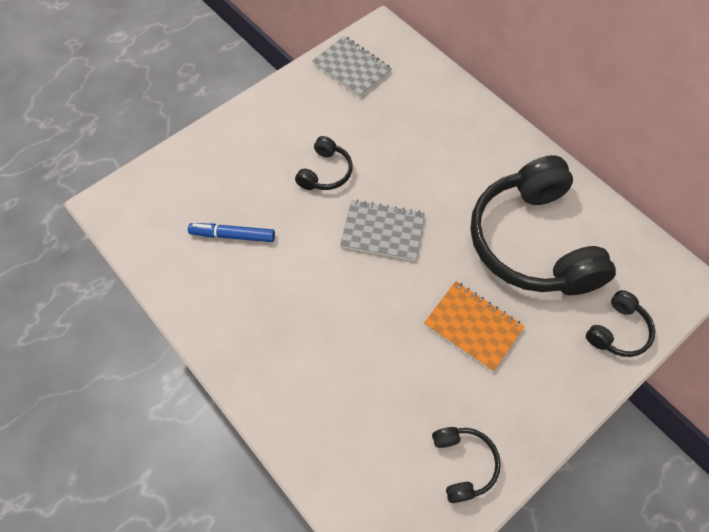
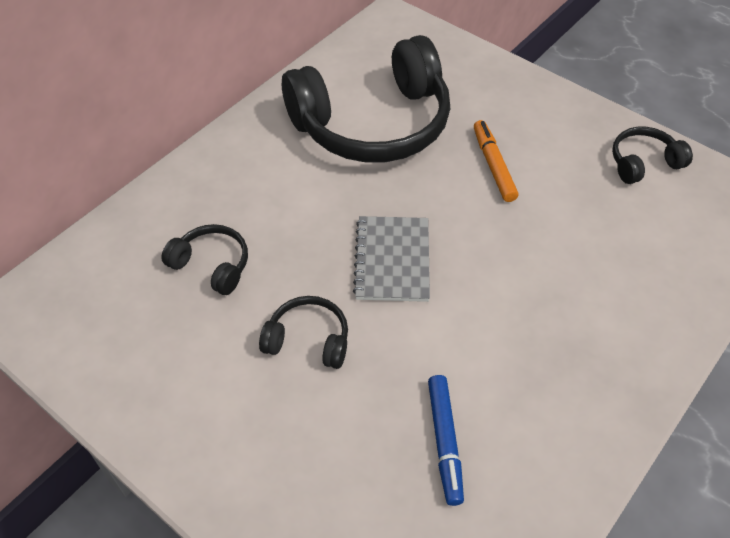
camera: 100 degrees left, 10 degrees down
(352, 68) = (97, 338): grey notebook -> none
(473, 326) = (493, 165): orange notebook -> orange marker
(617, 331) = (459, 62): black headphones -> black headphones (212, 265)

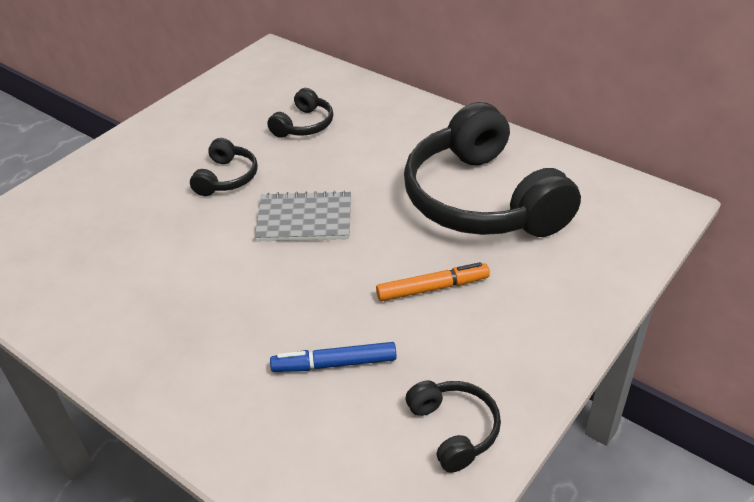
camera: 90 degrees right, 10 degrees down
(444, 442) = (119, 253): blue marker -> blue marker (334, 364)

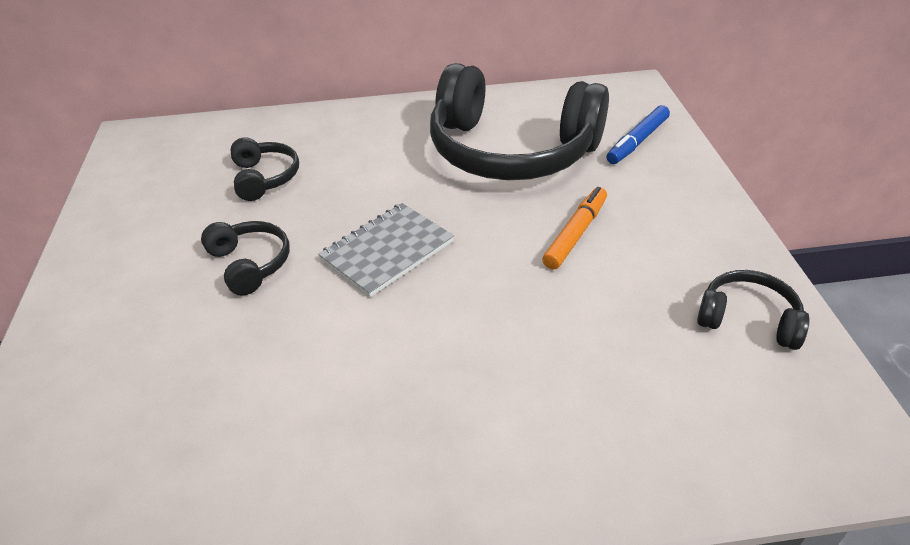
camera: 45 degrees left, 0 degrees up
(334, 364) = (595, 343): blue marker -> blue marker (637, 141)

